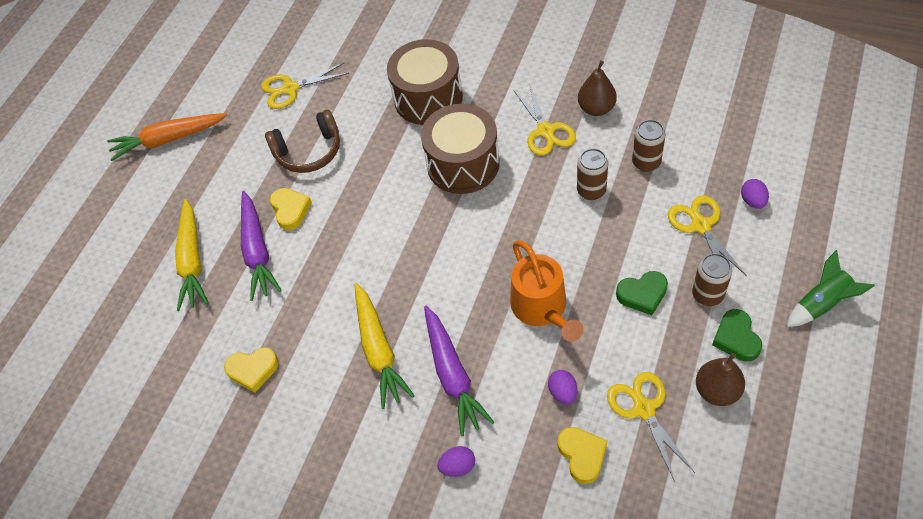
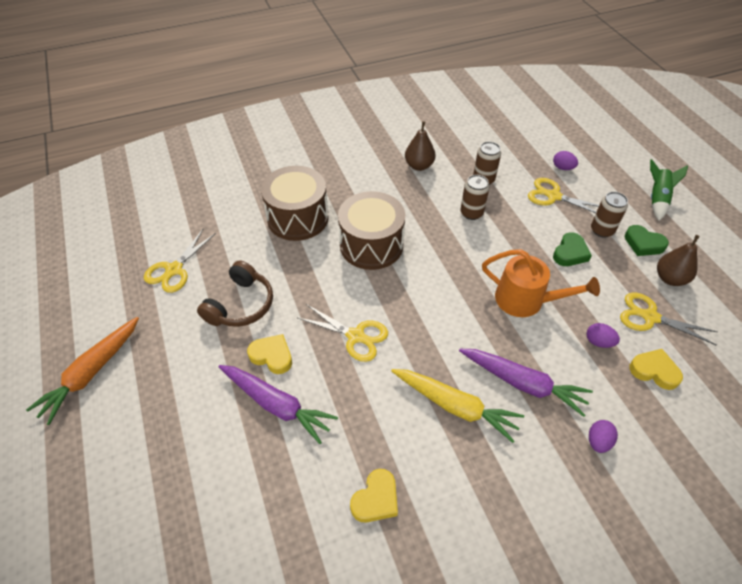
camera: 50 degrees left, 5 degrees down
(192, 260) = (223, 454): yellow carrot -> none
(546, 131) = (403, 195): yellow scissors -> yellow scissors (356, 336)

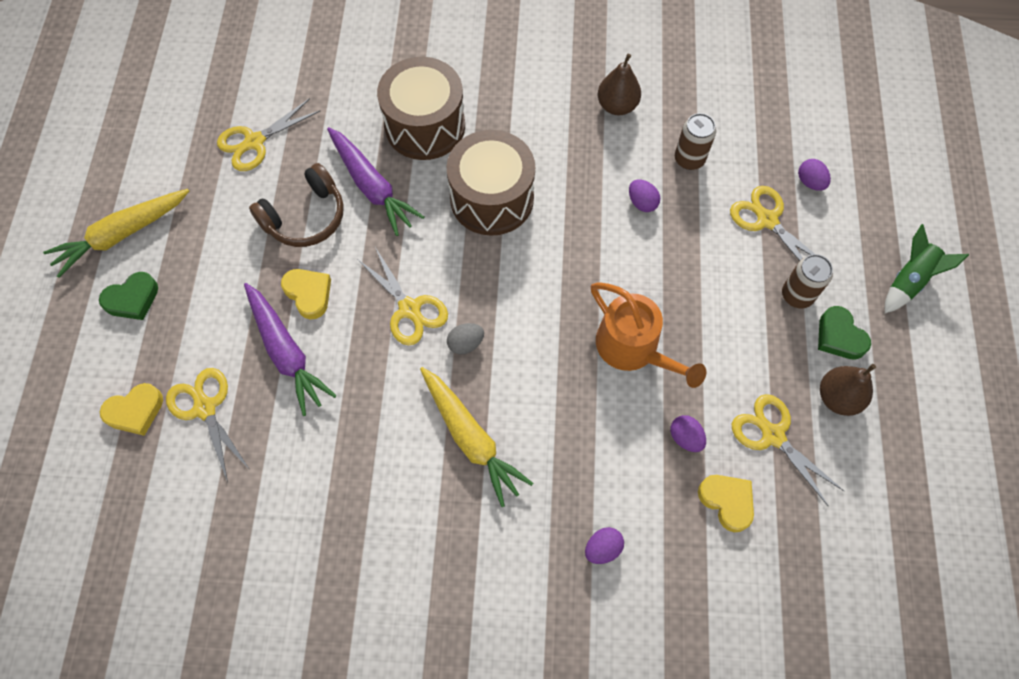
camera: 25 degrees right, 15 degrees up
(91, 373) = (122, 235): orange carrot -> yellow carrot
(229, 477) = (205, 408): none -> yellow scissors
(376, 499) = (333, 497): yellow heart -> yellow heart (135, 411)
(410, 343) = (465, 344): none -> grey egg
(471, 213) = (642, 203): brown can -> purple egg
(522, 383) = (562, 446): purple carrot -> purple carrot (372, 186)
(570, 253) = (732, 309): green heart -> green heart (132, 299)

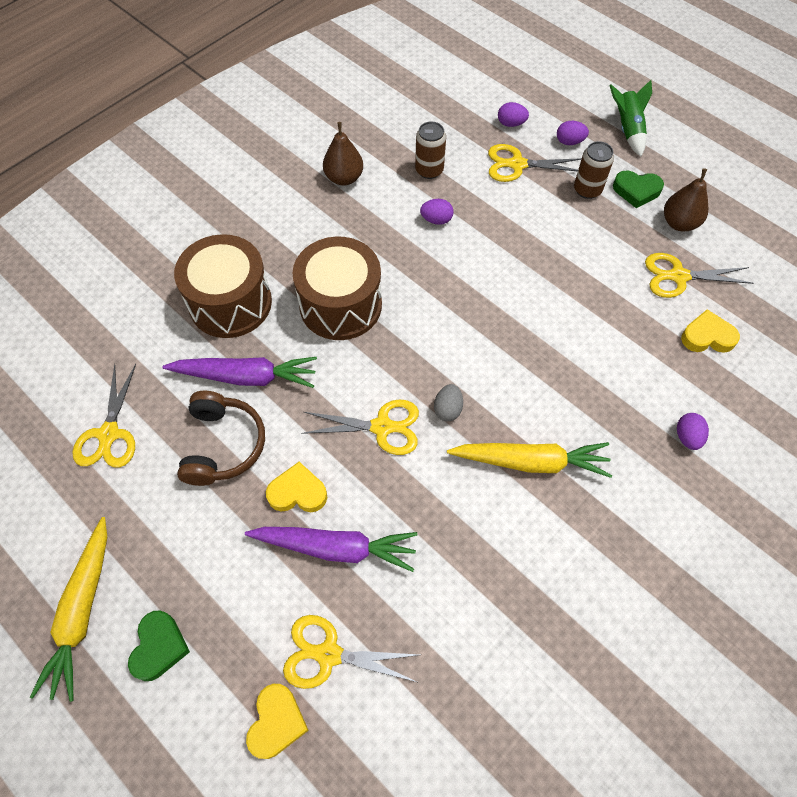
camera: 50 degrees left, 5 degrees down
(633, 348) = (546, 307): orange watering can -> none
(685, 438) = (641, 326): purple egg -> purple egg (569, 142)

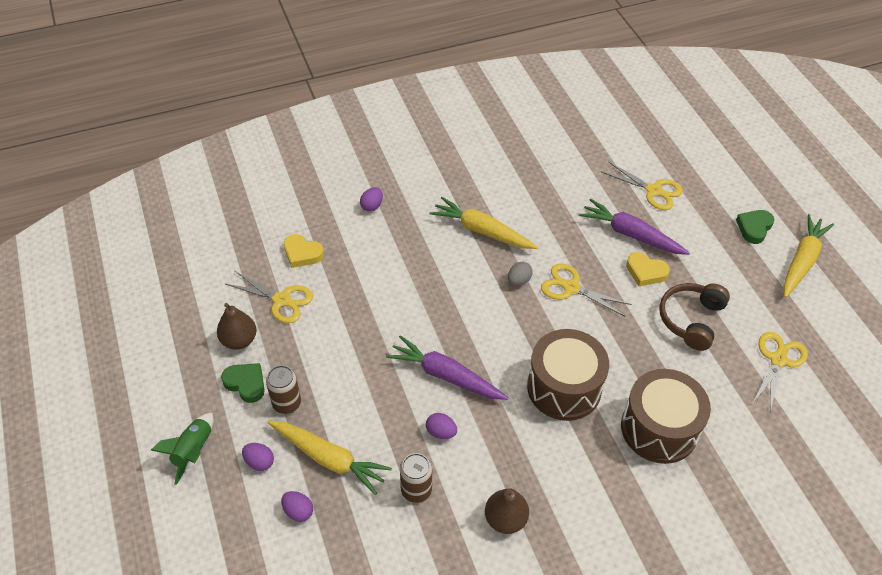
camera: 155 degrees left, 10 degrees down
(245, 377) = (662, 361): purple carrot -> purple carrot (446, 376)
(276, 722) = (692, 176): yellow heart -> none
(517, 165) = (328, 458): yellow scissors -> yellow carrot

